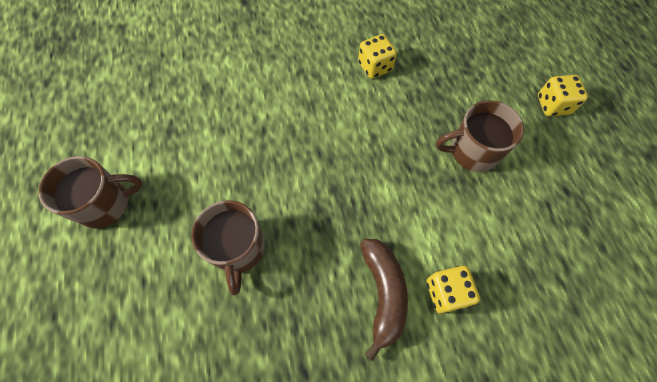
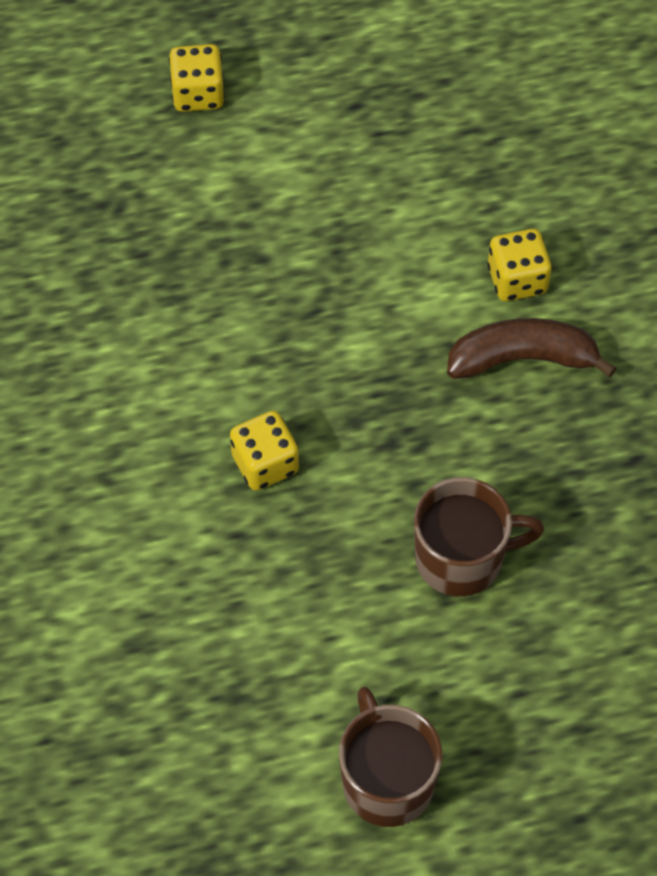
camera: 90 degrees left, 5 degrees down
(375, 67) = (102, 351): yellow dice -> yellow dice (265, 464)
(472, 151) = (286, 219): brown mug -> none

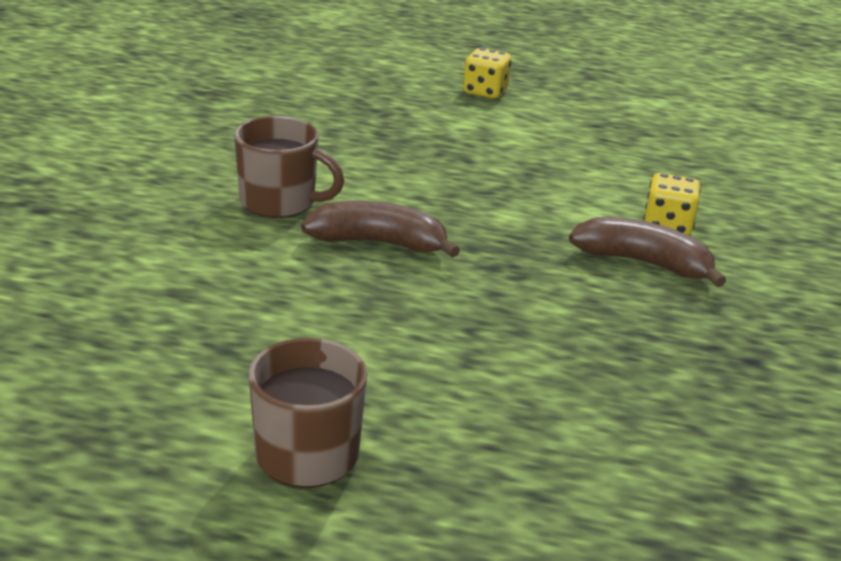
camera: 25 degrees right, 30 degrees down
(265, 464) = (378, 243): yellow dice -> brown banana
(462, 558) = (503, 345): brown mug -> brown mug (280, 202)

